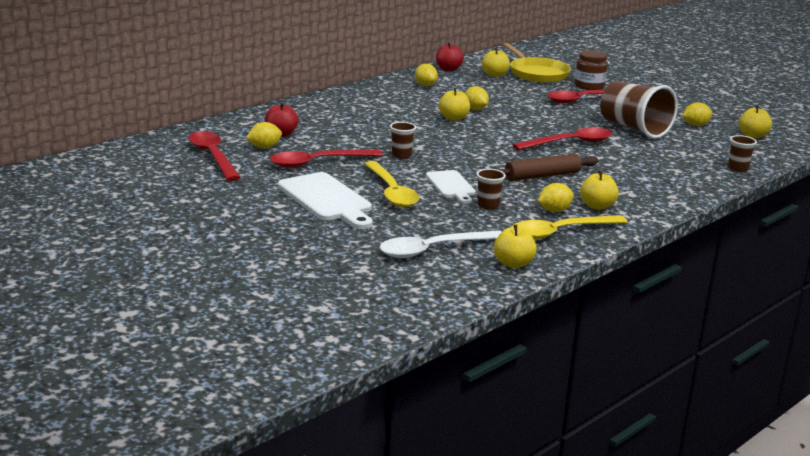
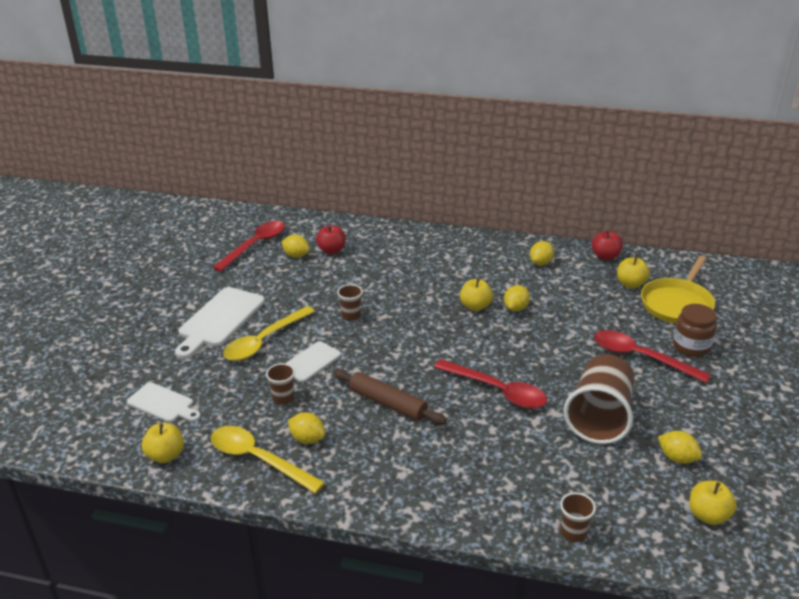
camera: 60 degrees right, 10 degrees up
(318, 163) = (290, 287): red spoon -> none
(433, 250) = (163, 404): white spoon -> white cutting board
(597, 206) = (345, 461): yellow apple -> none

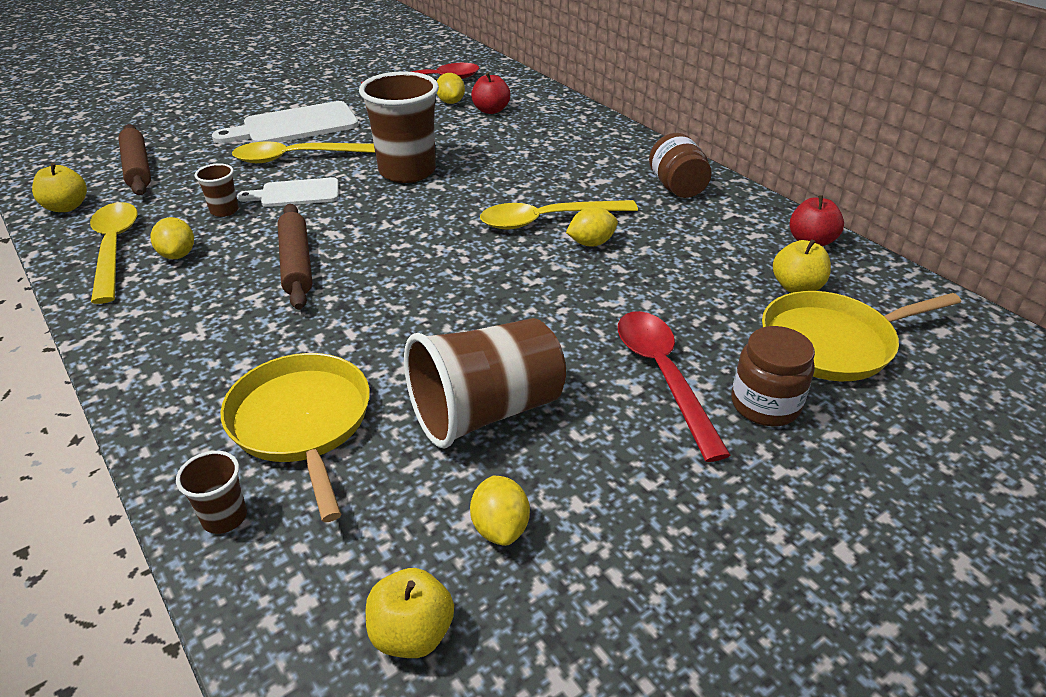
camera: 40 degrees right, 5 degrees up
(163, 404) = (138, 168): white cutting board -> brown rolling pin
(351, 315) = (407, 171): brown cup -> brown cup, size x2.20
(475, 306) = (547, 220): yellow apple -> yellow spoon
(497, 391) = (421, 313): red spoon -> none
(508, 255) = (677, 187): none -> brown jar
(534, 474) = (302, 422): none -> yellow pan
(541, 263) = (706, 212): yellow lemon -> none

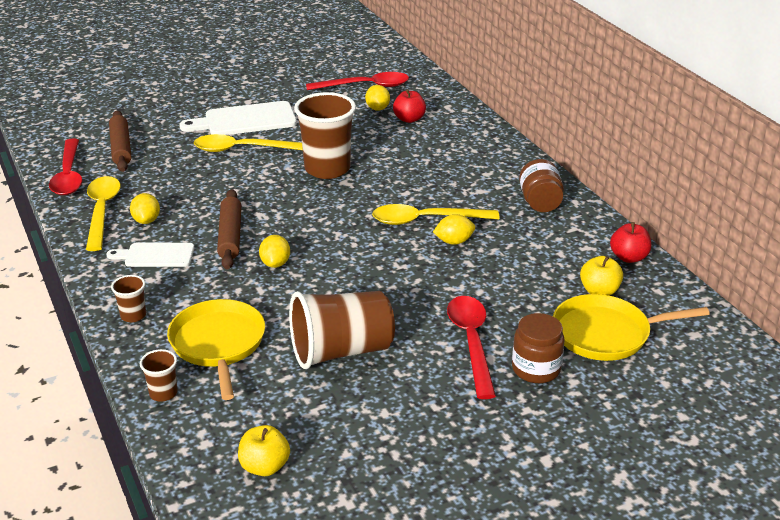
camera: 10 degrees right, 5 degrees down
(66, 207) = (68, 175): yellow apple -> red spoon
(224, 210) = (183, 189): brown cup -> brown cup (133, 315)
(296, 193) = (238, 180): white cutting board -> white cutting board (156, 255)
(500, 527) = (331, 420): yellow lemon -> yellow lemon (275, 263)

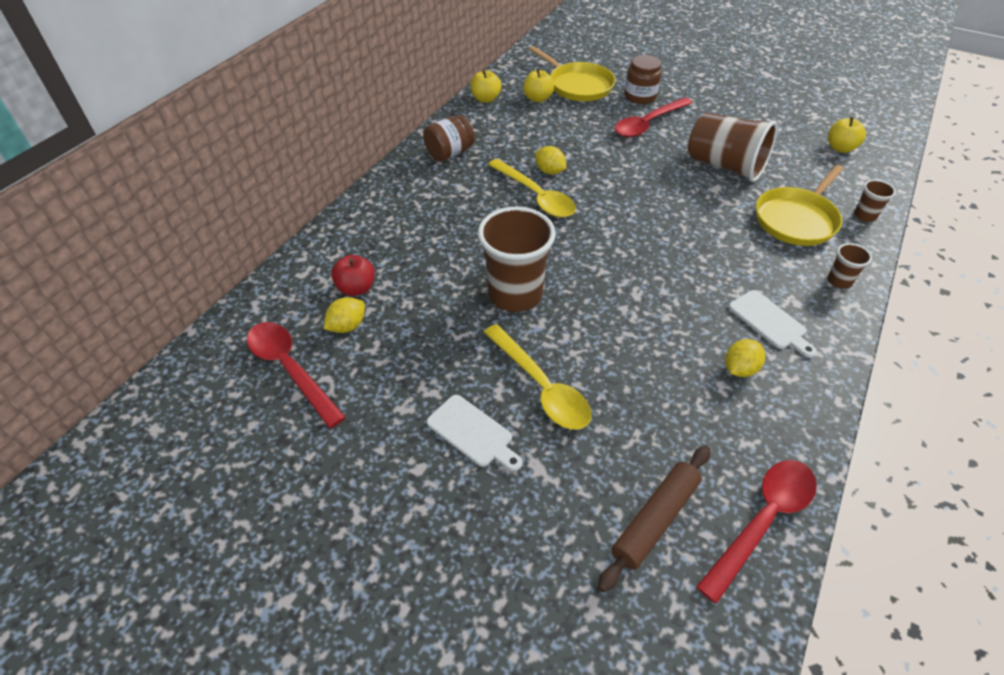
camera: 125 degrees left, 15 degrees up
(102, 211) = (772, 419): yellow spoon -> none
(230, 236) = (687, 293): brown rolling pin -> none
(245, 120) = (472, 433): white cutting board -> white cutting board, size x0.61
(275, 263) = (686, 244): yellow lemon -> none
(628, 257) = (485, 99): red apple -> yellow apple

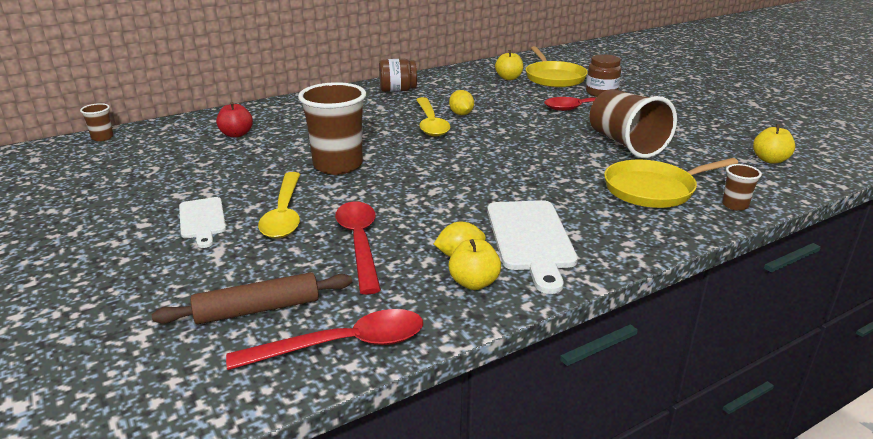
camera: 30 degrees right, 20 degrees down
(290, 369) = (142, 157): red spoon -> red spoon (360, 243)
(347, 326) = (204, 149): yellow lemon -> none
(485, 99) = (466, 71): yellow apple -> yellow apple (474, 283)
(769, 322) = (530, 239): white cutting board -> white cutting board, size x1.63
(839, 281) = (642, 236): brown cup -> brown cup (102, 137)

